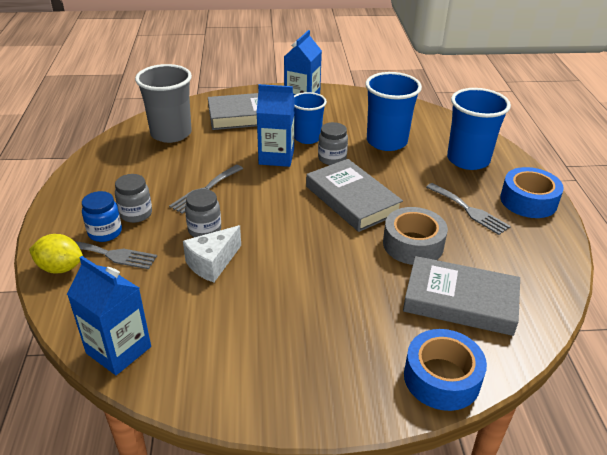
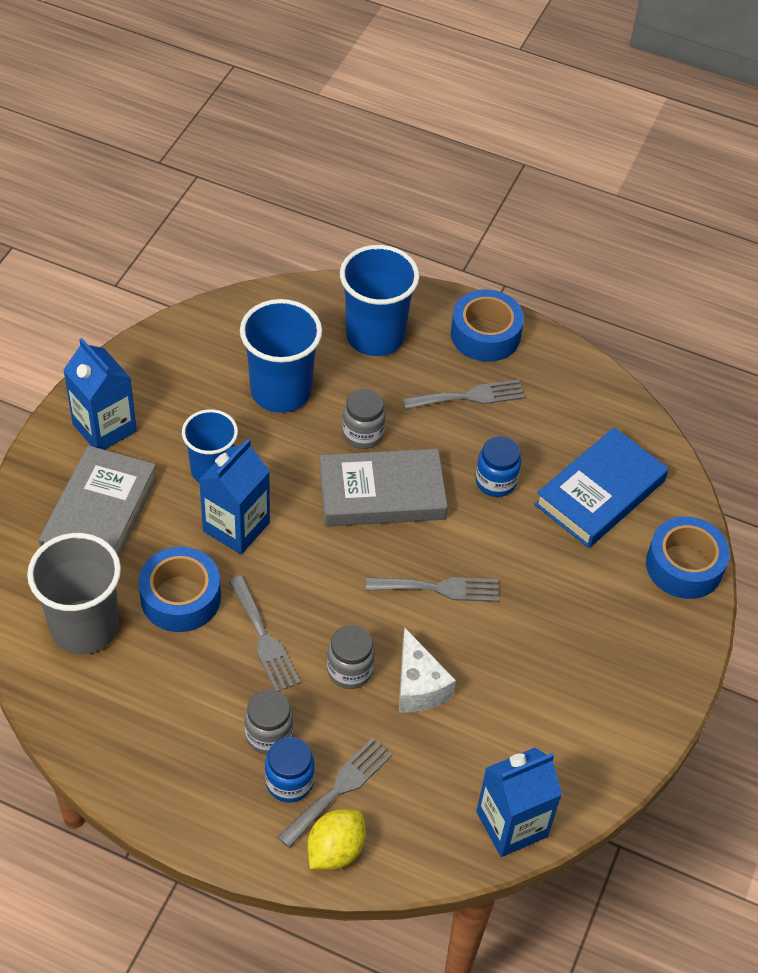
camera: 65 degrees left, 15 degrees up
(212, 155) = (180, 597): none -> blue tape
(299, 247) = (439, 588): none -> grey fork
(332, 158) = (281, 469): grey jar -> grey jar (363, 434)
(413, 244) = (495, 481): grey tape -> blue jar
(460, 301) = (600, 493): grey book -> blue book

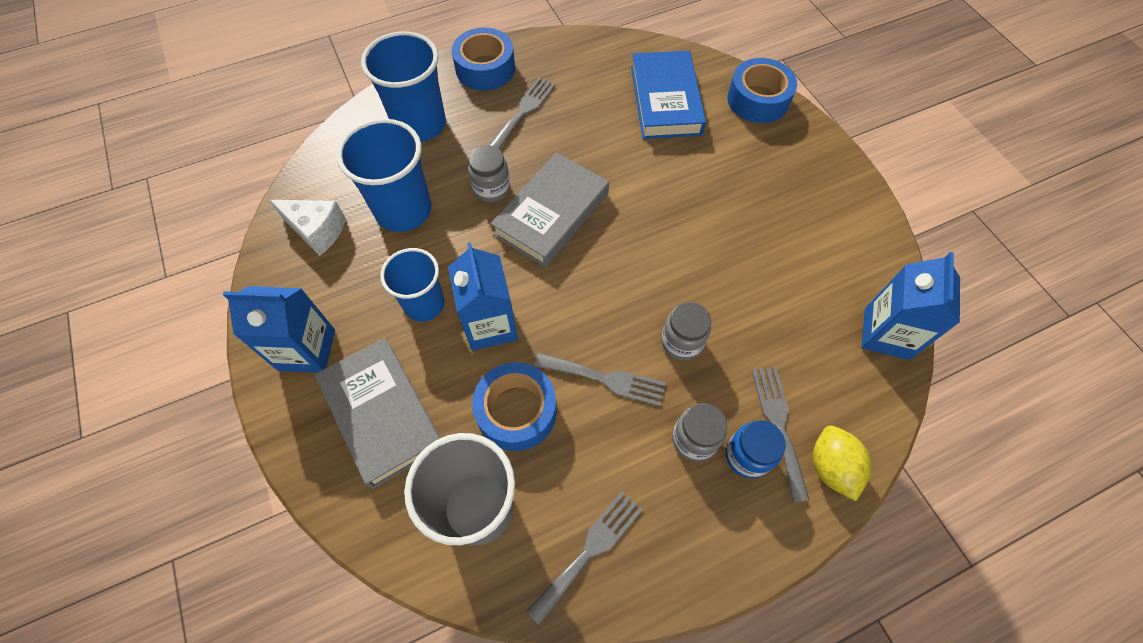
camera: 45 degrees left, 10 degrees up
(418, 686) = (730, 308): white cheese -> white cheese (317, 231)
(439, 588) = (660, 237): grey fork -> grey fork (590, 550)
(495, 481) = (604, 145): blue jar -> none

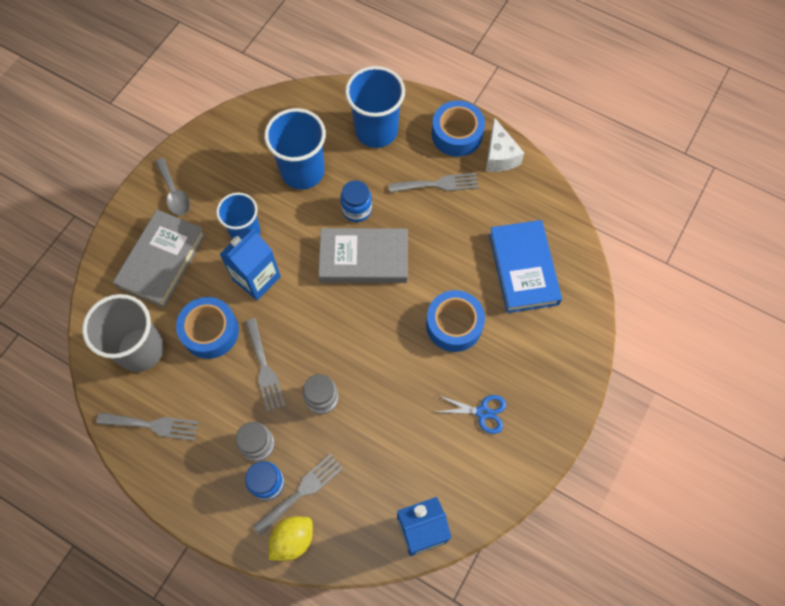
camera: 55 degrees right, 5 degrees up
(307, 350) = (174, 193): blue carton -> grey spoon
(317, 231) = (253, 136): white cheese -> white cheese (499, 156)
(491, 189) = (357, 210): grey jar -> blue jar
(665, 100) = (523, 269): blue book -> blue book turned 60 degrees counterclockwise
(758, 100) = (577, 333): blue tape -> blue tape (454, 324)
(790, 212) = (482, 412): none -> blue scissors

